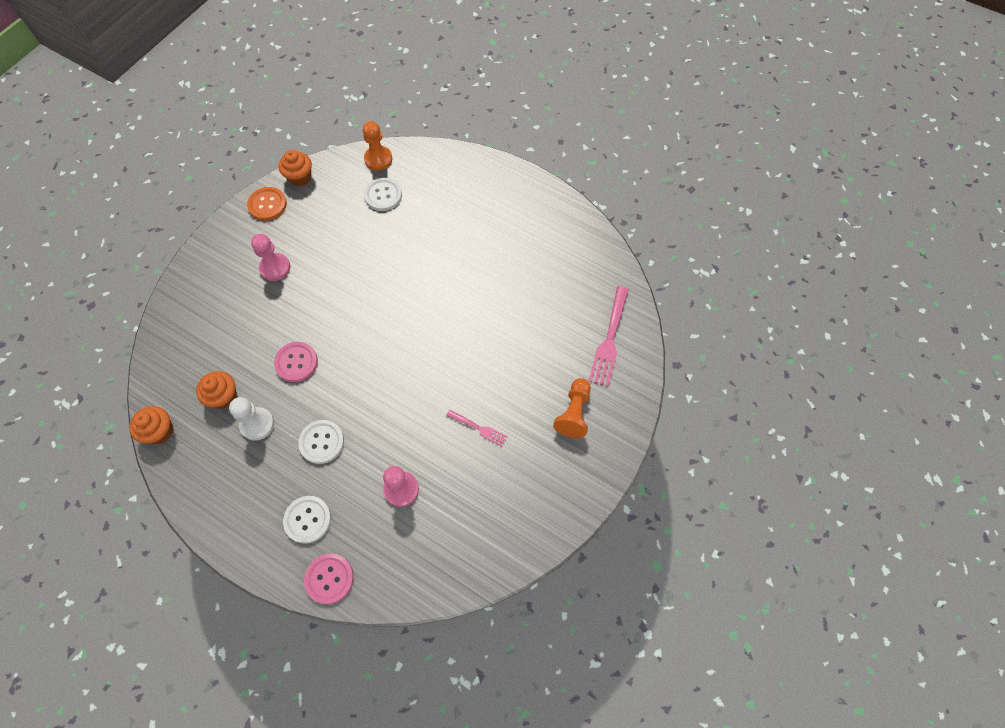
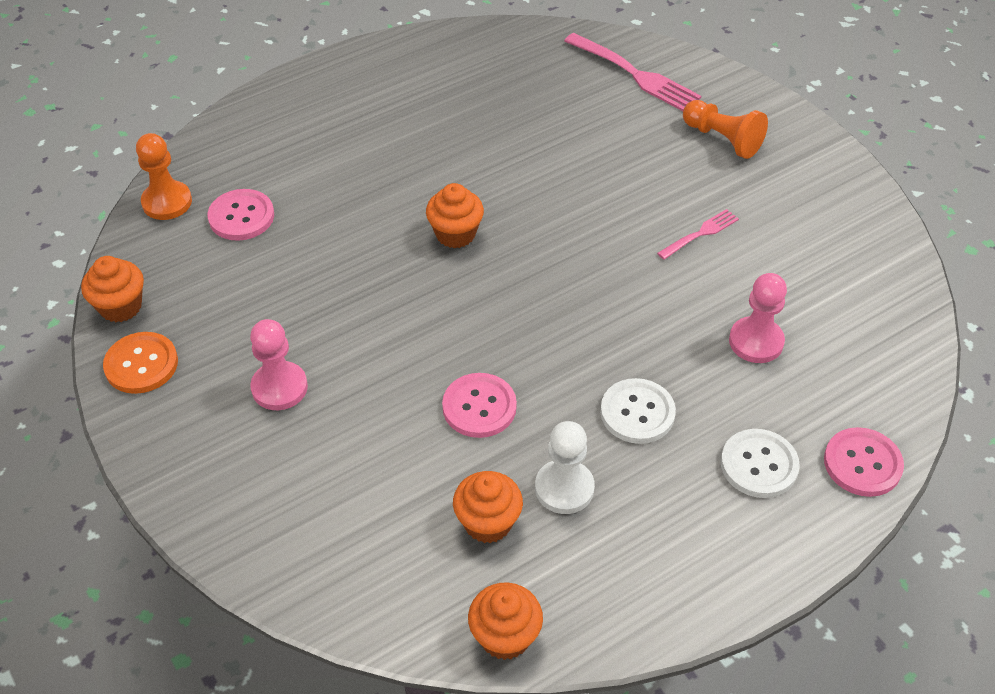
camera: 65 degrees left, 15 degrees down
(383, 195) = (241, 217): white button -> pink button
(417, 299) = (455, 234): none -> orange cupcake

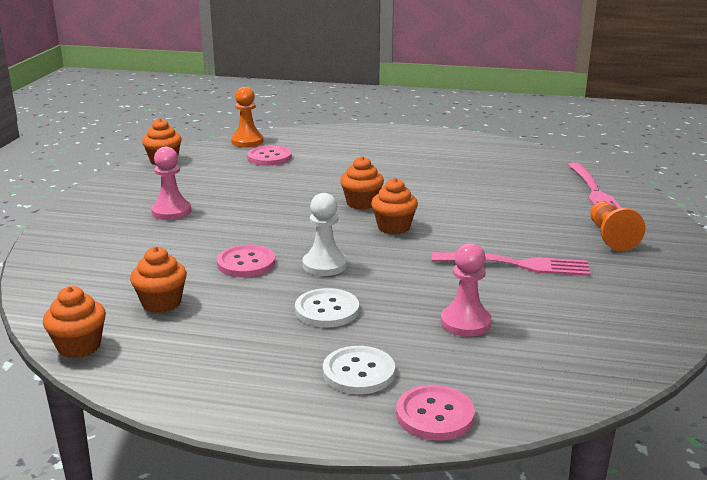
camera: 45 degrees right, 25 degrees down
(141, 364) = (134, 179): orange button -> none
(536, 252) = (393, 227): none -> orange cupcake
(564, 488) = (225, 314): white pawn -> white pawn (324, 265)
(700, 234) = (515, 265): pink fork -> pink fork, size x1.79

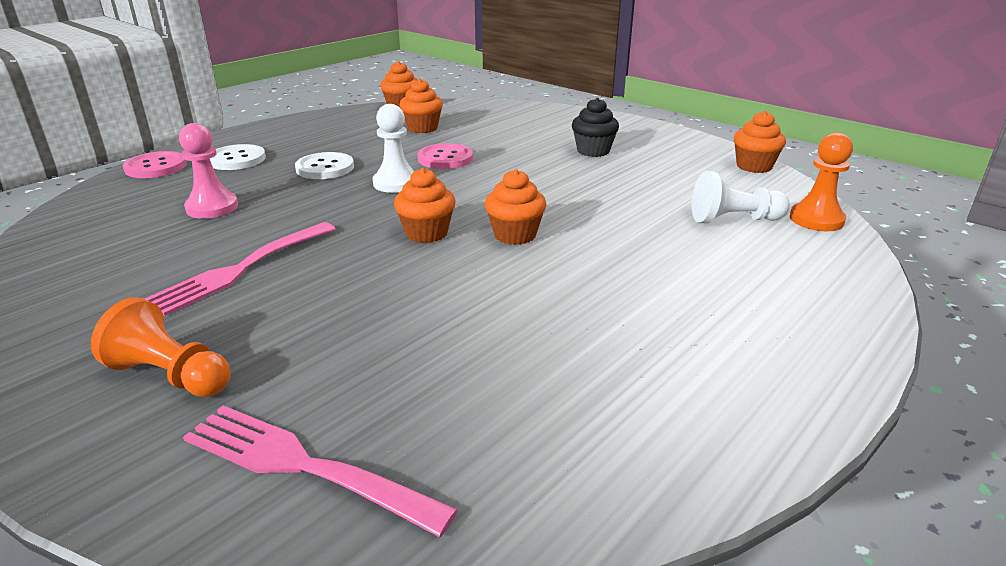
camera: 120 degrees right, 5 degrees up
(171, 211) = (593, 151): pink pawn -> black cupcake
(269, 157) = (734, 220): pink button -> white pawn

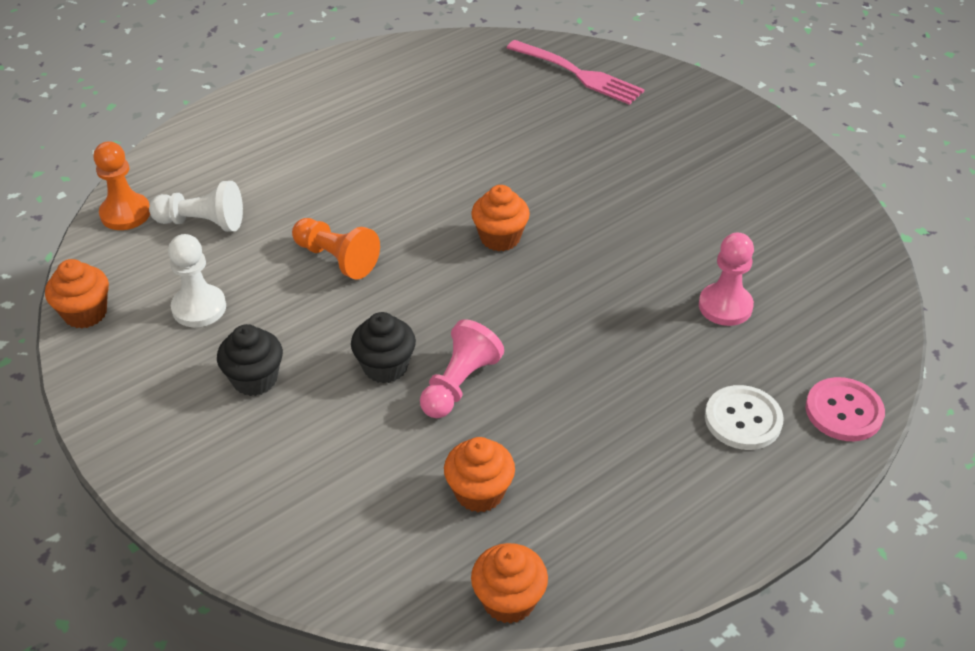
camera: 170 degrees left, 15 degrees up
(171, 375) = (669, 126): orange pawn -> orange pawn (336, 259)
(243, 268) = (658, 212): pink fork -> none
(325, 168) = (617, 379): white button -> none
(396, 183) = (526, 330): white pawn -> white pawn (199, 308)
(445, 158) = (459, 384): pink button -> pink pawn
(503, 161) = (385, 367): none -> black cupcake
(515, 235) = (418, 226): orange cupcake -> none

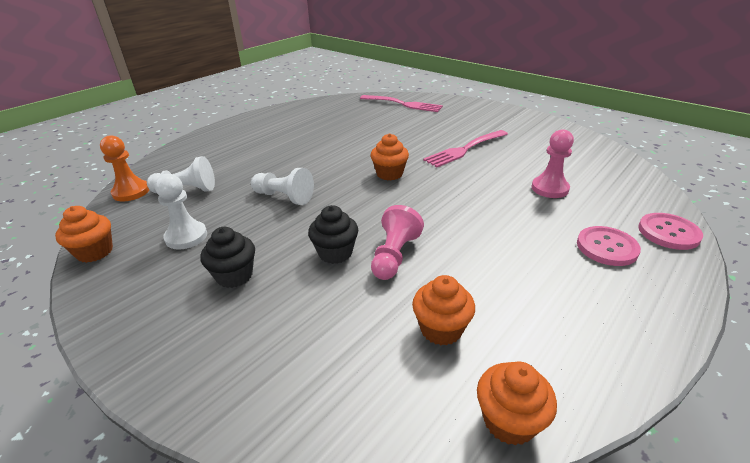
camera: 10 degrees left, 10 degrees down
(336, 259) = (284, 197): orange pawn -> white pawn
(637, 203) = (465, 149): none -> pink fork
(743, 419) = (607, 247): white button -> pink button

